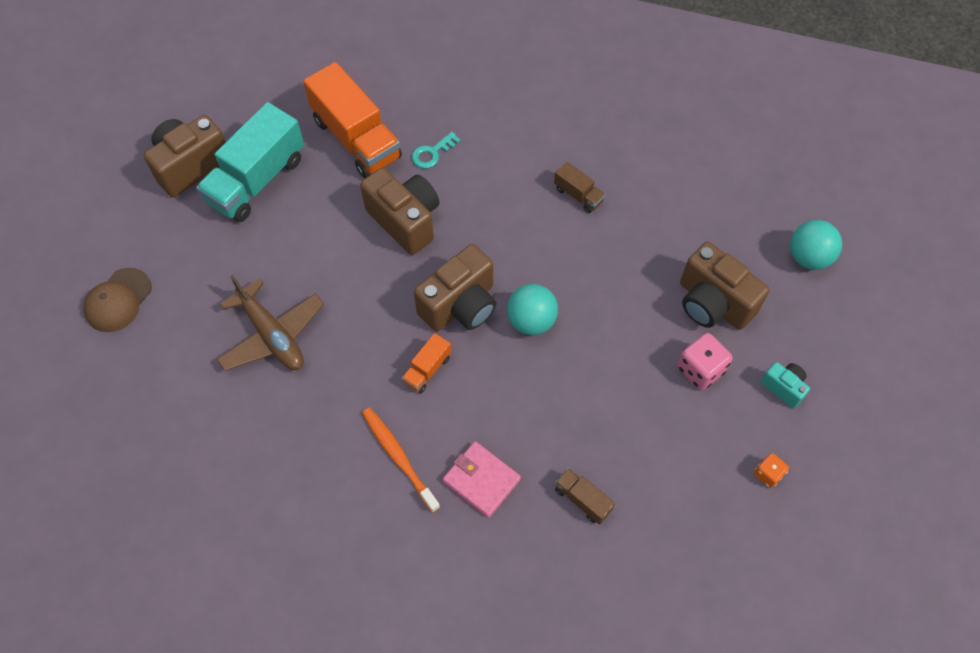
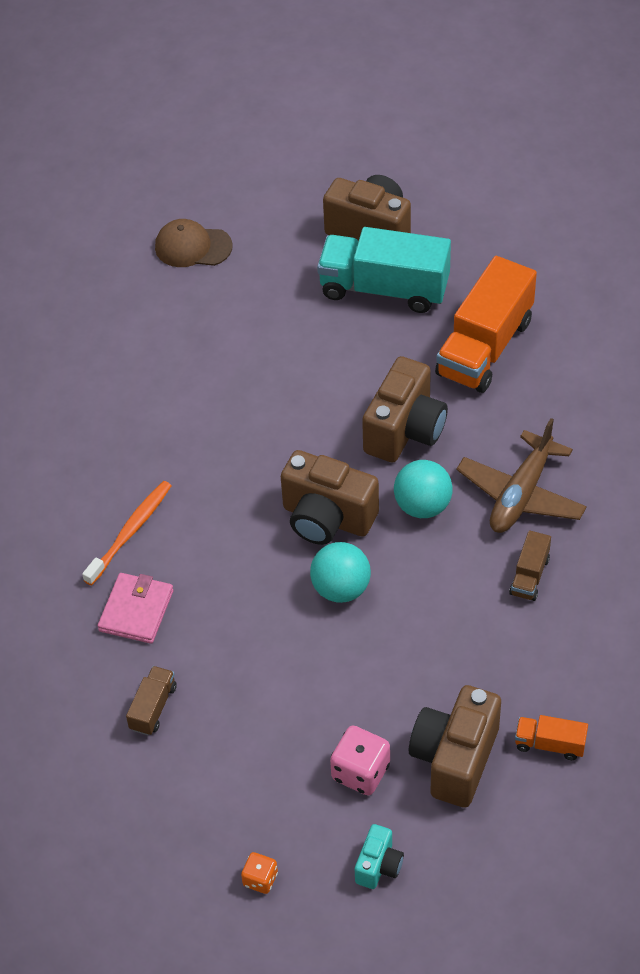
camera: 70 degrees right, 10 degrees down
(272, 335) = (214, 377): brown plane -> brown plane (521, 494)
(427, 369) = (237, 518): orange truck -> orange truck (550, 744)
(432, 153) = (505, 420): turquoise key -> none
(808, 257) = (576, 845): turquoise ball -> turquoise ball (422, 506)

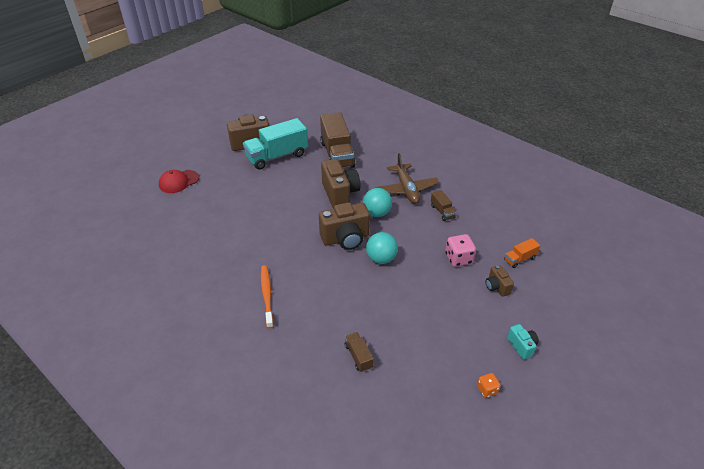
camera: 45 degrees left, 10 degrees down
(136, 610) = (305, 323): pink wallet -> none
(193, 247) = (179, 181): brown cap -> red cap
(360, 772) = (471, 317): pink dice -> pink dice (458, 258)
(455, 759) = (497, 287): brown camera -> brown camera, size x0.52
(484, 347) = (337, 154): orange truck -> brown truck

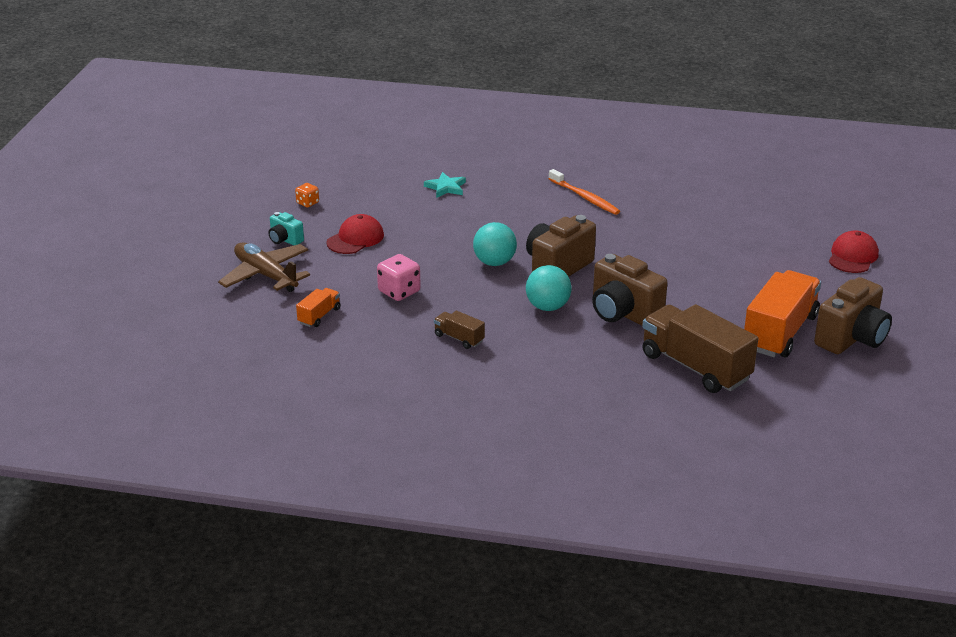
camera: 150 degrees right, 10 degrees down
(277, 156) = (779, 332): turquoise truck -> orange truck
(358, 356) = (446, 187): brown truck -> turquoise star
(406, 189) = (535, 351): brown plane -> brown plane (266, 275)
(465, 323) = (355, 239): none -> red cap
(497, 287) = (335, 279): brown camera -> none

